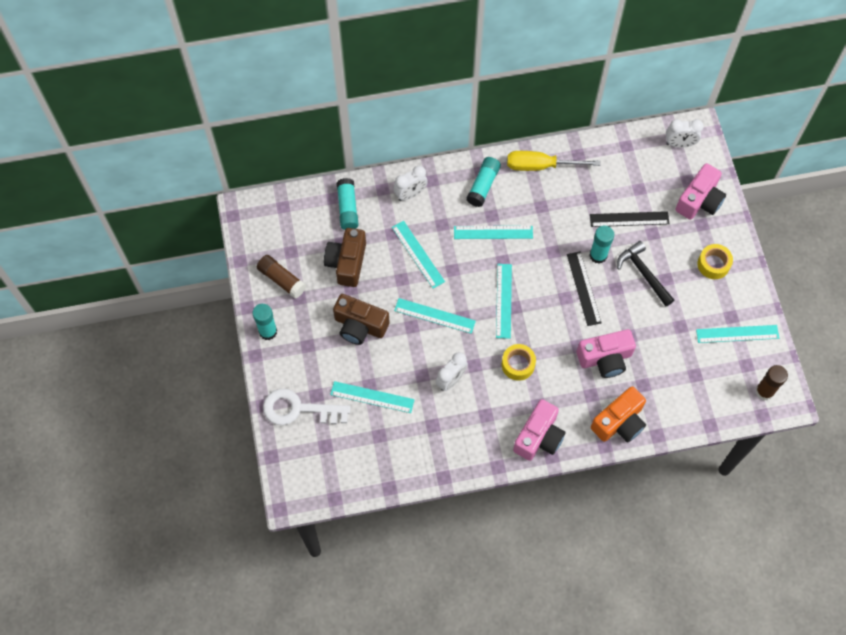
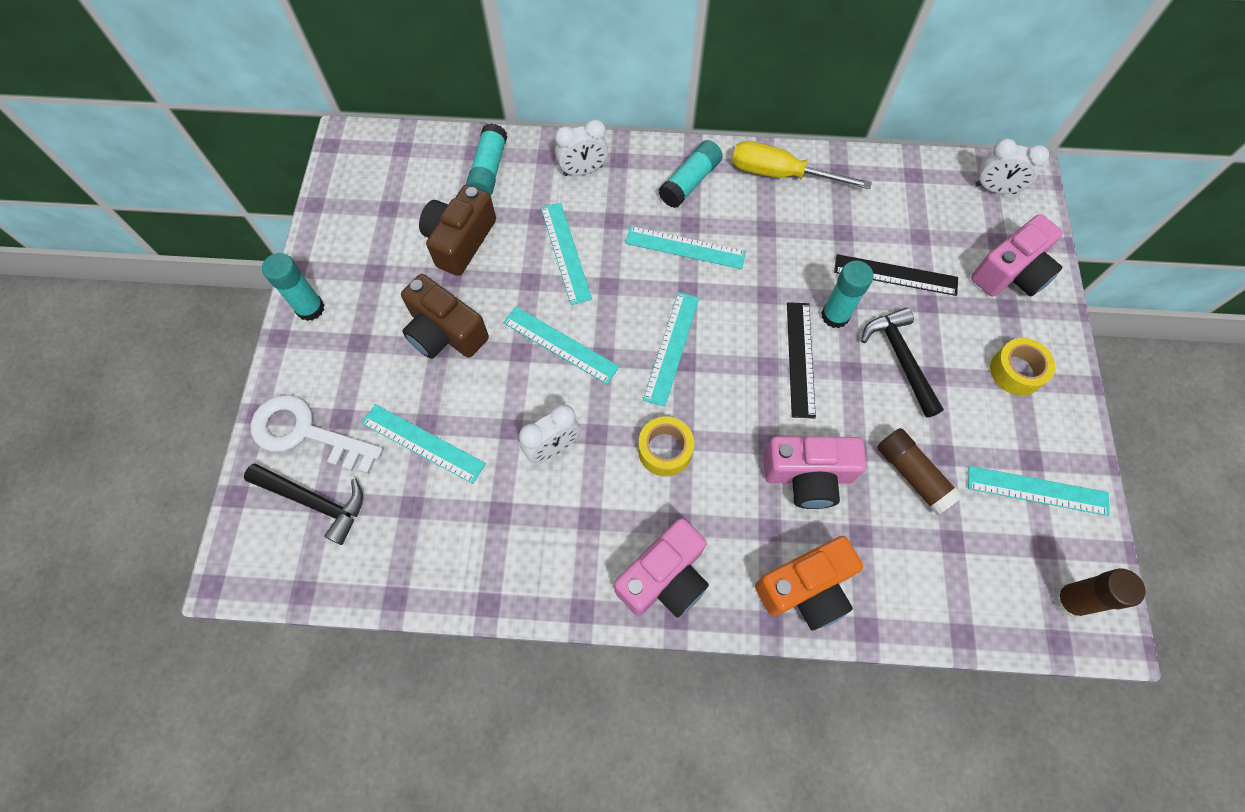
camera: 15 degrees right, 0 degrees up
(282, 280) = (360, 242): brown glue stick -> brown glue stick (913, 475)
(321, 447) = (315, 502): none -> black hammer

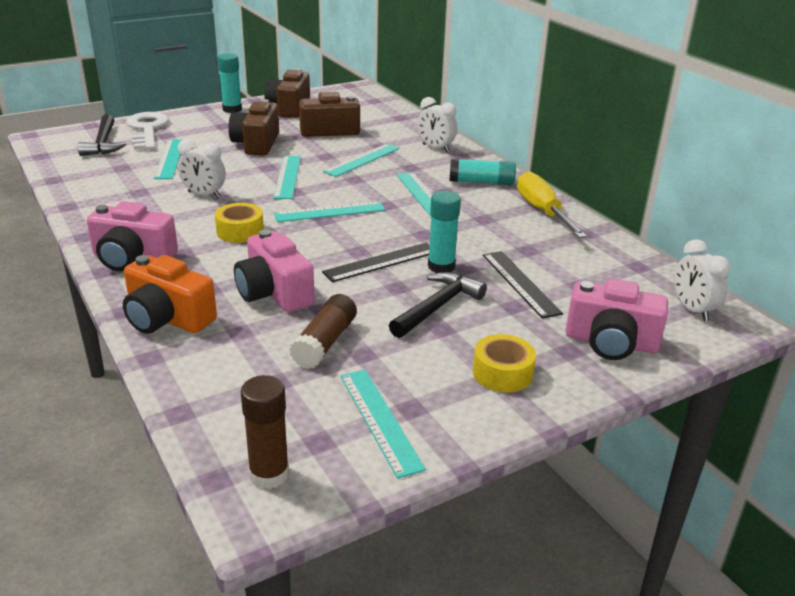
camera: 55 degrees right, 35 degrees down
(357, 246) = (289, 108): none -> brown camera
(488, 170) = (393, 124): turquoise glue stick -> none

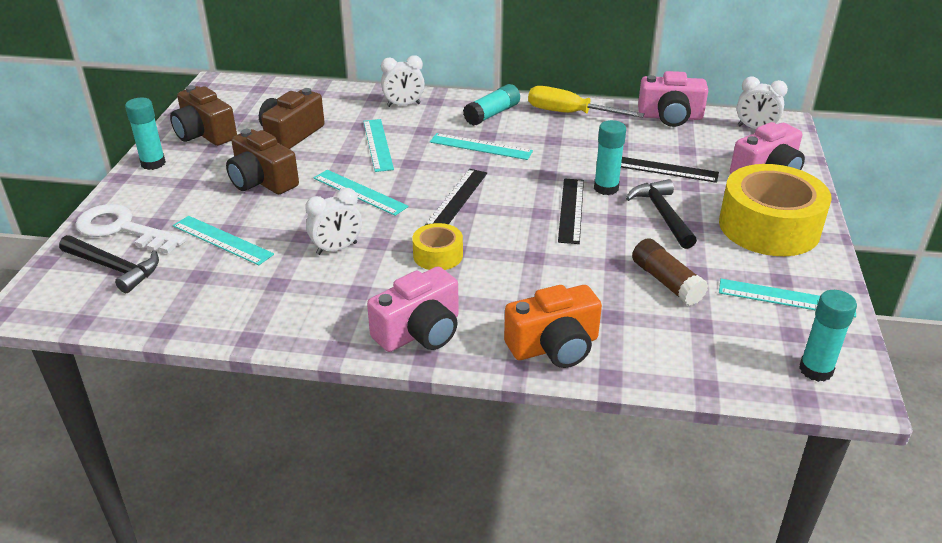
camera: 50 degrees left, 5 degrees up
(269, 474) = (815, 370): brown glue stick -> turquoise glue stick
(274, 293) = (567, 277): pink camera -> pink camera (670, 117)
(329, 212) = (457, 198): turquoise ruler -> black ruler
(502, 373) = (769, 227): yellow tape -> yellow tape, size x2.06

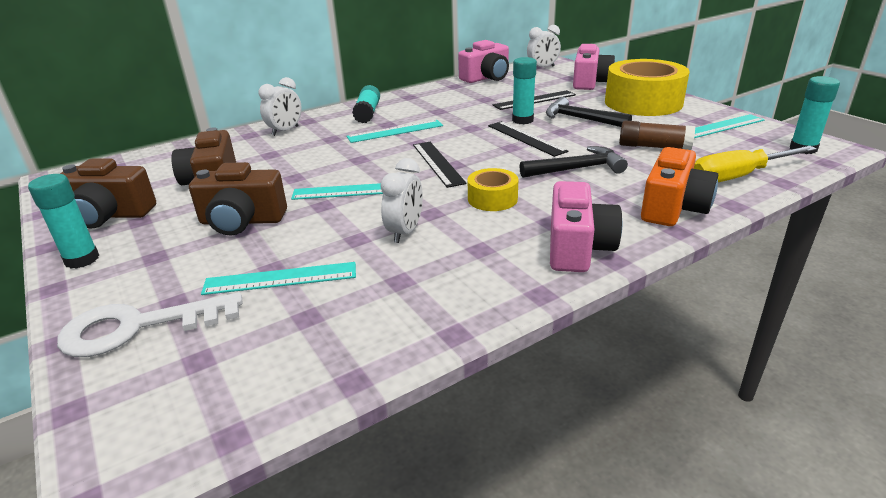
camera: 40 degrees left, 5 degrees down
(114, 268) = (189, 364): black hammer -> black hammer (577, 169)
(378, 145) = (309, 159): turquoise ruler -> none
(570, 113) = (422, 96): yellow screwdriver -> yellow screwdriver (738, 176)

